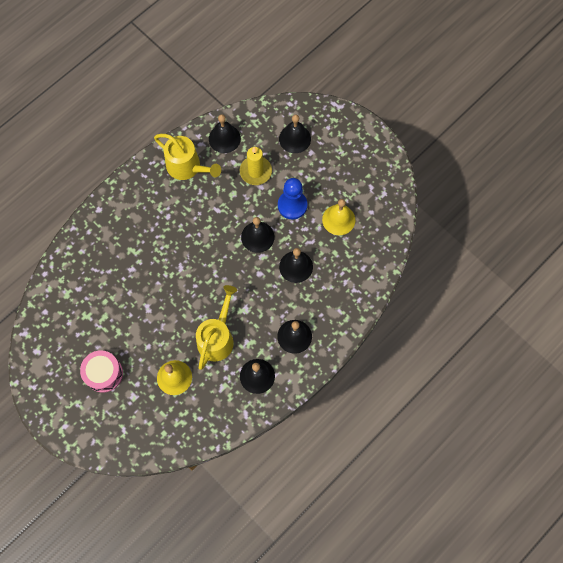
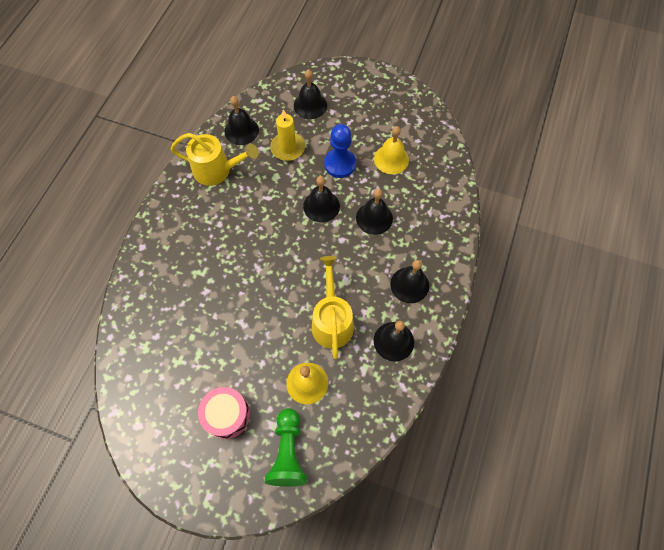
camera: 25 degrees left, 5 degrees down
(135, 422) = (288, 452): none -> green pawn

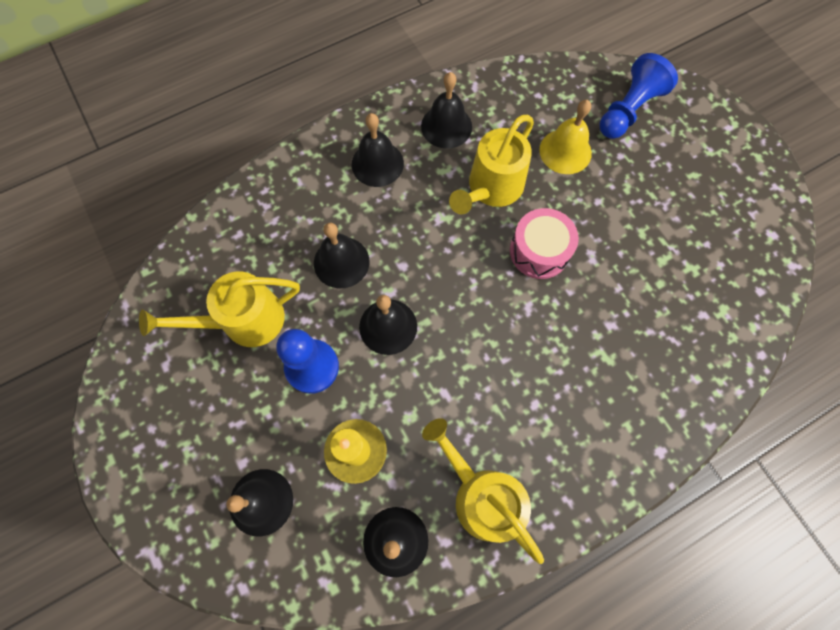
camera: 140 degrees left, 5 degrees up
(227, 415) = (669, 180): pink drum -> pink drum (539, 251)
(288, 452) = (628, 110): green pawn -> blue pawn
(391, 159) = (244, 321): yellow bell -> yellow watering can

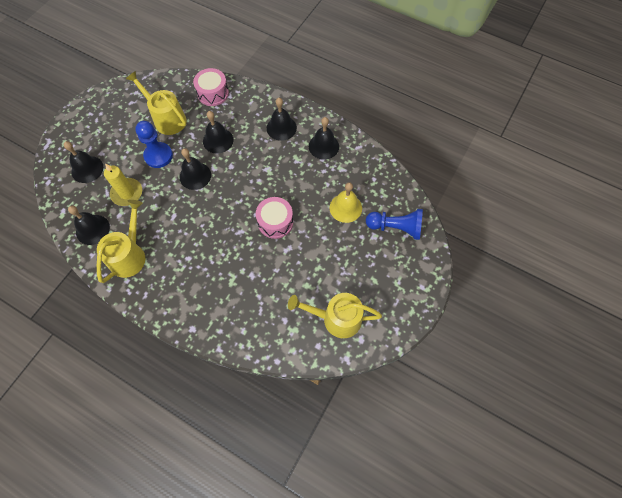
camera: 60 degrees right, 5 degrees down
(242, 227) = (213, 93): none -> pink drum
(491, 188) = (299, 184): yellow watering can -> yellow watering can (336, 318)

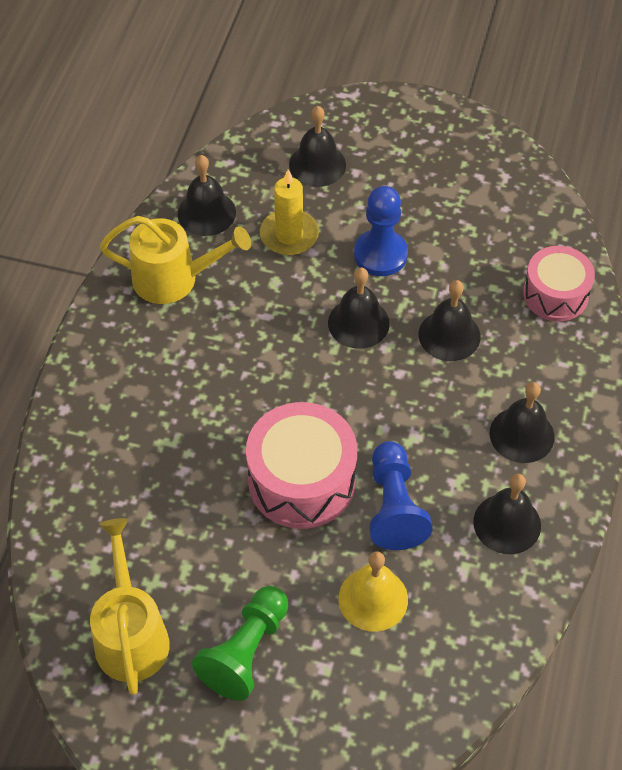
camera: 75 degrees right, 10 degrees down
(166, 119) = (465, 241): yellow watering can -> none
(275, 222) = (302, 480): pink drum -> pink drum, size x1.51
(358, 267) = (246, 651): none -> green pawn
(395, 227) = (356, 707): blue pawn -> blue pawn (394, 507)

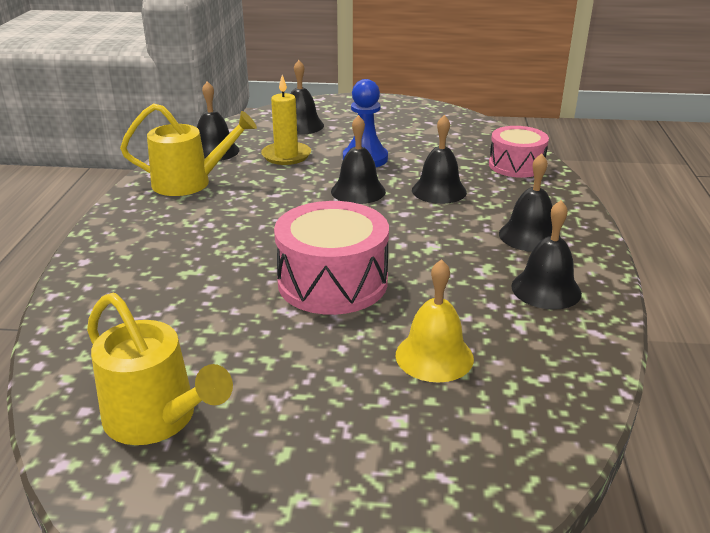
camera: 10 degrees left, 25 degrees down
(130, 634) = (158, 419): yellow watering can -> yellow watering can turned 150 degrees clockwise
(246, 651) = (301, 417): green pawn -> none
(394, 507) = (430, 290): blue pawn -> none

